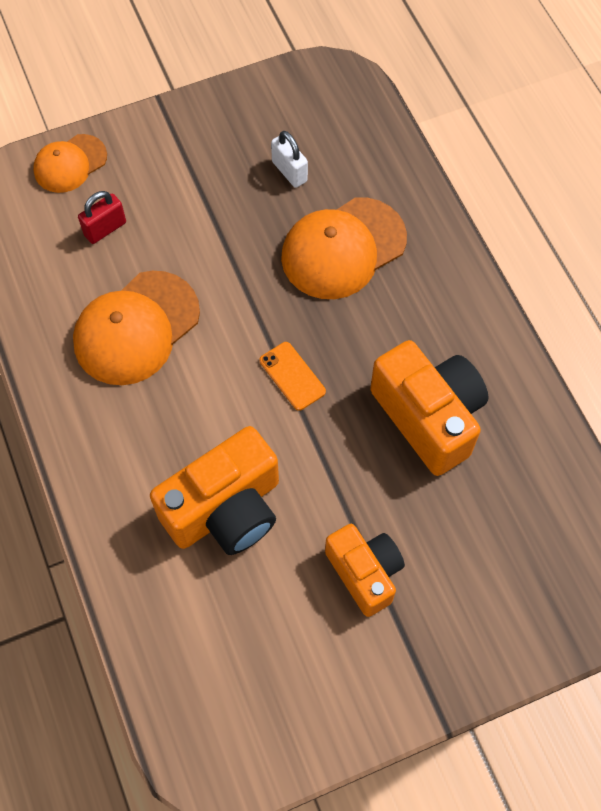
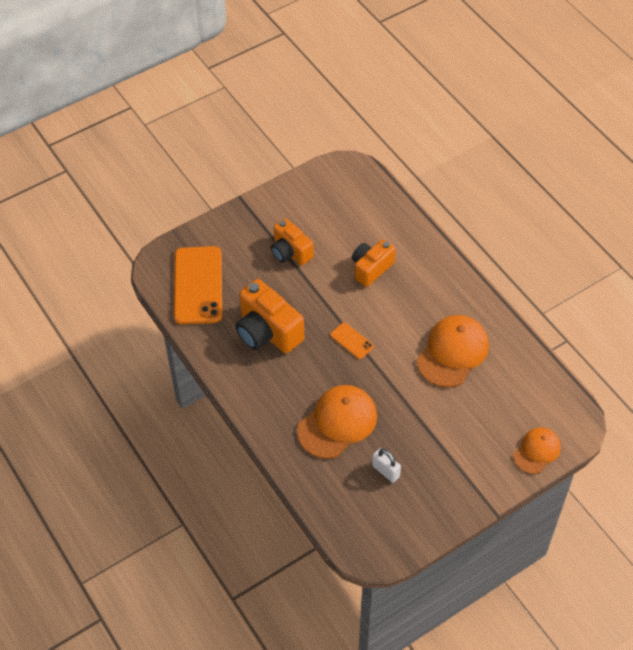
camera: 170 degrees right, 10 degrees down
(105, 229) = (495, 410): red padlock -> none
(225, 509) = (371, 268): orange camera -> orange camera, size x0.66
(542, 531) = (198, 285): none -> orange phone

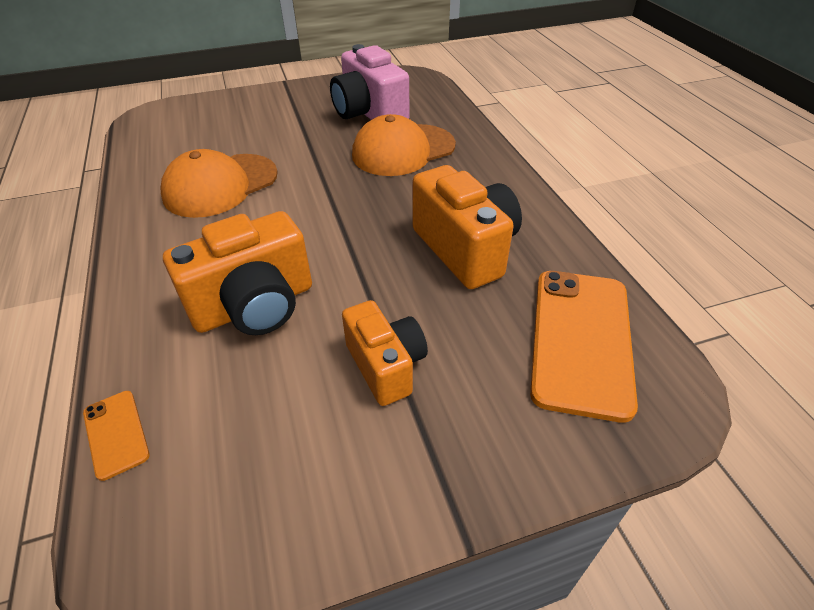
camera: 165 degrees left, 10 degrees down
(351, 341) = (344, 218): orange phone -> orange phone (116, 434)
(371, 268) = (255, 305): orange camera -> orange camera, size x1.52
(385, 471) = (369, 113): white padlock -> pink camera
(537, 451) = (208, 105): orange cap -> none

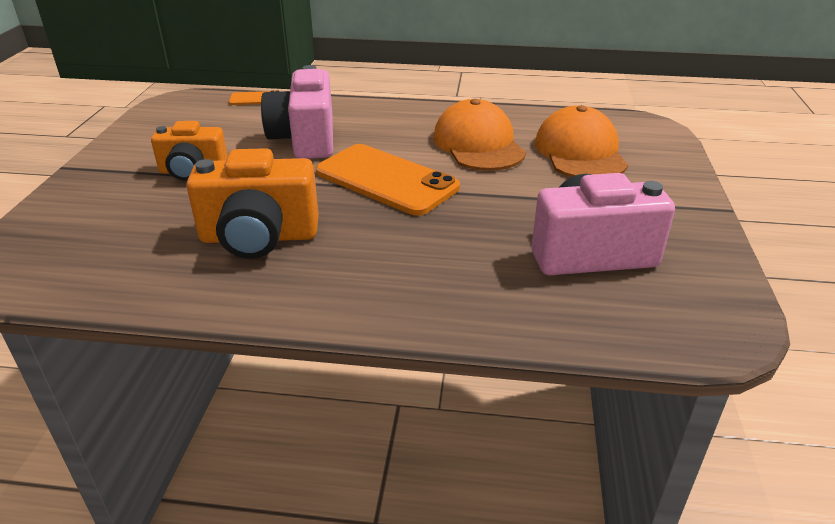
camera: 115 degrees right, 10 degrees down
(255, 305) = (305, 139): orange camera -> pink camera
(403, 150) = (471, 253): orange cap -> orange cap (580, 152)
(581, 340) = (94, 255): orange phone -> orange phone (386, 180)

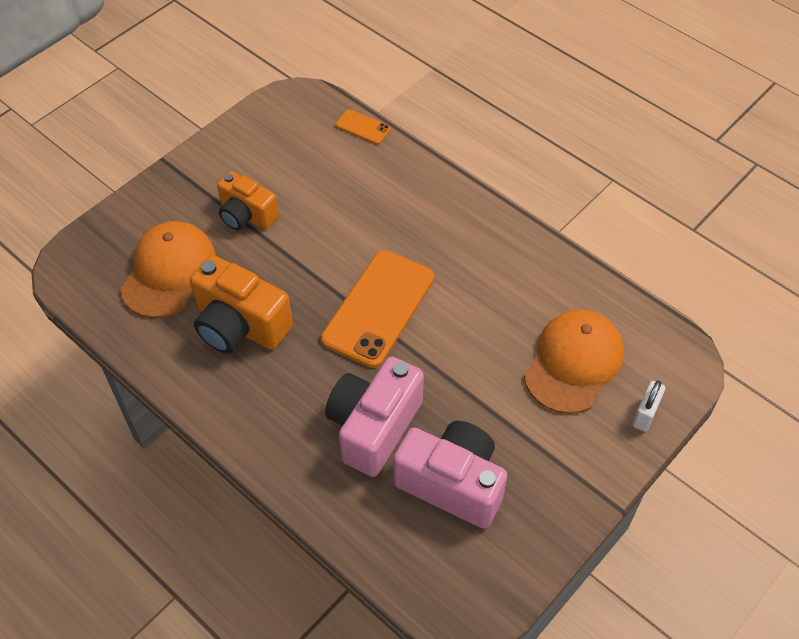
camera: 35 degrees right, 20 degrees up
(305, 139) = (358, 216): pink camera -> pink camera (373, 427)
(386, 180) = (378, 308): orange phone -> orange phone turned 45 degrees clockwise
(478, 144) = (495, 301): orange cap -> orange cap (169, 271)
(666, 157) = (645, 414): none -> white padlock

